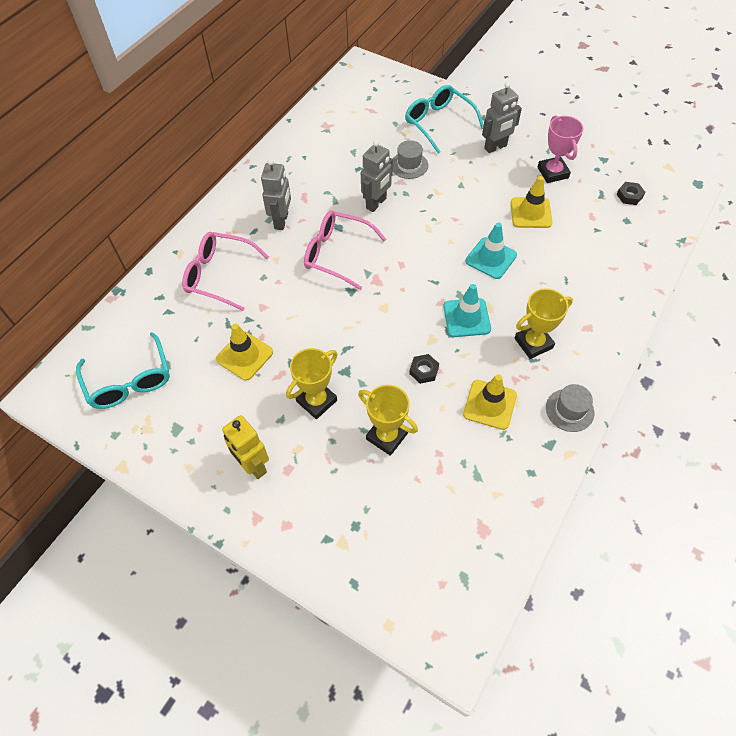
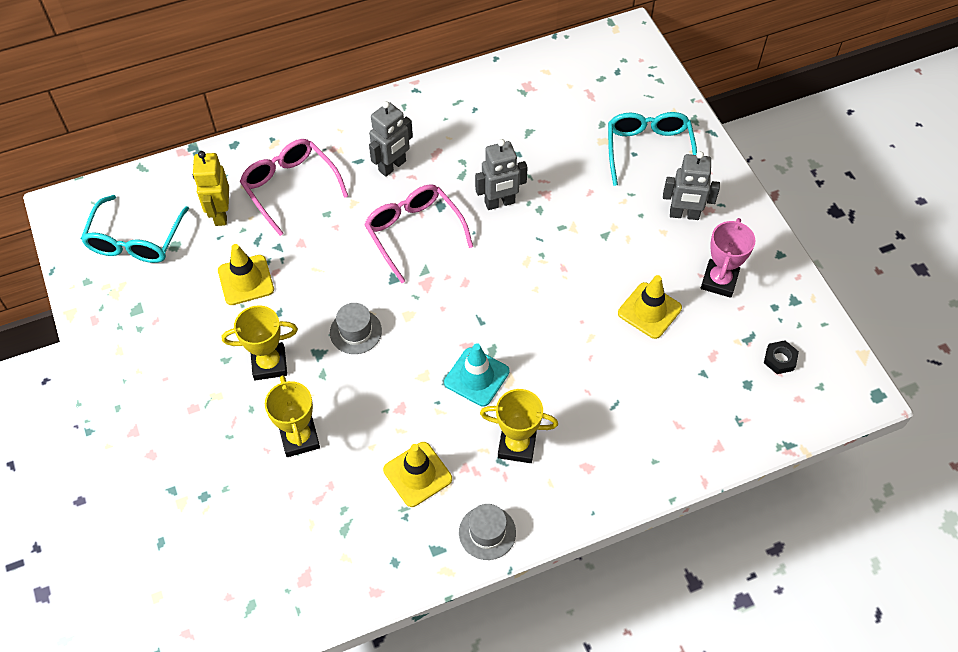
camera: 35 degrees right, 0 degrees up
(253, 466) = (169, 385): yellow robot -> yellow robot (220, 214)
(409, 165) = (571, 180): grey hat -> grey hat (355, 331)
(424, 370) = (388, 401): black nut -> none
(491, 258) = (559, 332): turquoise traffic cone -> none

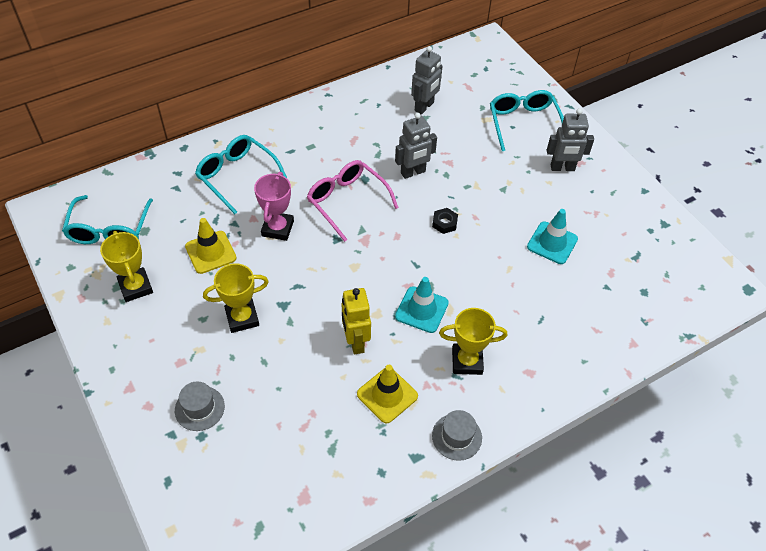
camera: 10 degrees left, 5 degrees down
(220, 214) = (181, 202): yellow robot -> yellow robot (355, 342)
(290, 187) = (236, 176): pink glasses -> turquoise glasses
(299, 438) = (279, 376): yellow trophy -> yellow trophy (135, 287)
(355, 331) = (312, 284): grey hat -> grey hat (199, 408)
(392, 166) = (319, 152): grey robot -> grey robot (424, 107)
(649, 310) = (552, 243): yellow traffic cone -> turquoise traffic cone
(719, 281) = (602, 215): pink trophy -> pink trophy (277, 228)
(780, 359) = (665, 270): black nut -> black nut (444, 223)

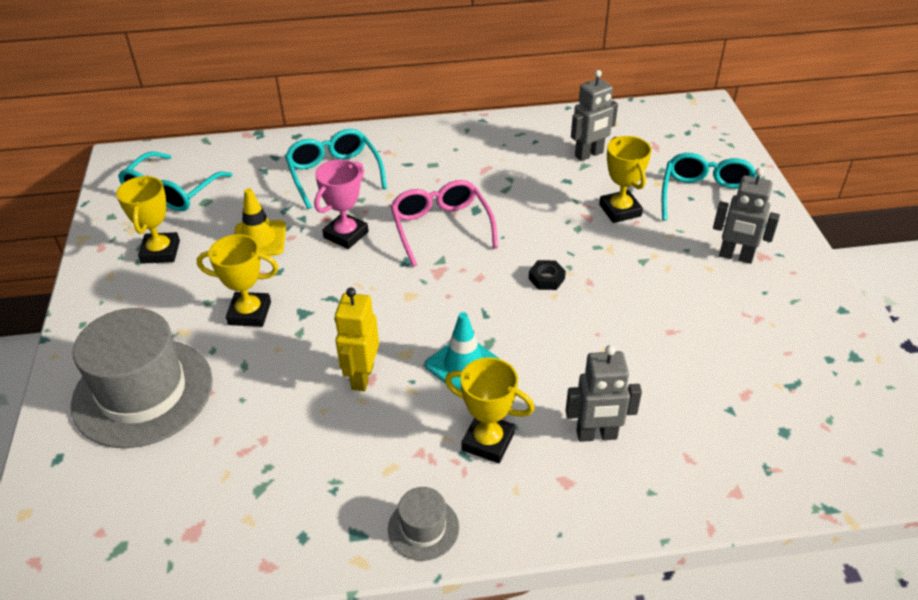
camera: 25 degrees right, 10 degrees down
(199, 408) = (143, 392): grey hat -> grey hat, size x2.20
(387, 395) = (364, 448): yellow traffic cone -> none
(413, 172) = (537, 217): grey robot -> grey robot (596, 435)
(469, 151) = (620, 210): none -> yellow trophy
(552, 243) = (678, 337): turquoise traffic cone -> none

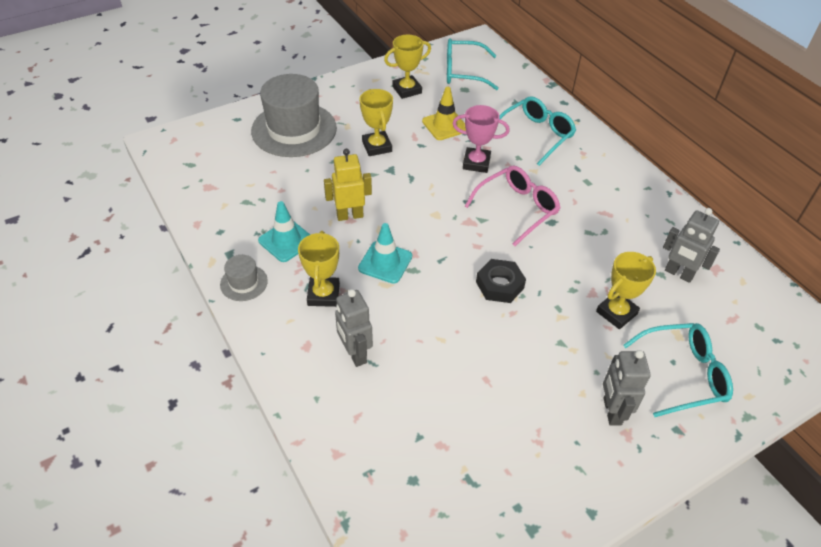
camera: 65 degrees right, 5 degrees up
(369, 458) = (286, 241): none -> turquoise traffic cone
(546, 278) = (499, 285): black nut -> black nut, size x1.58

